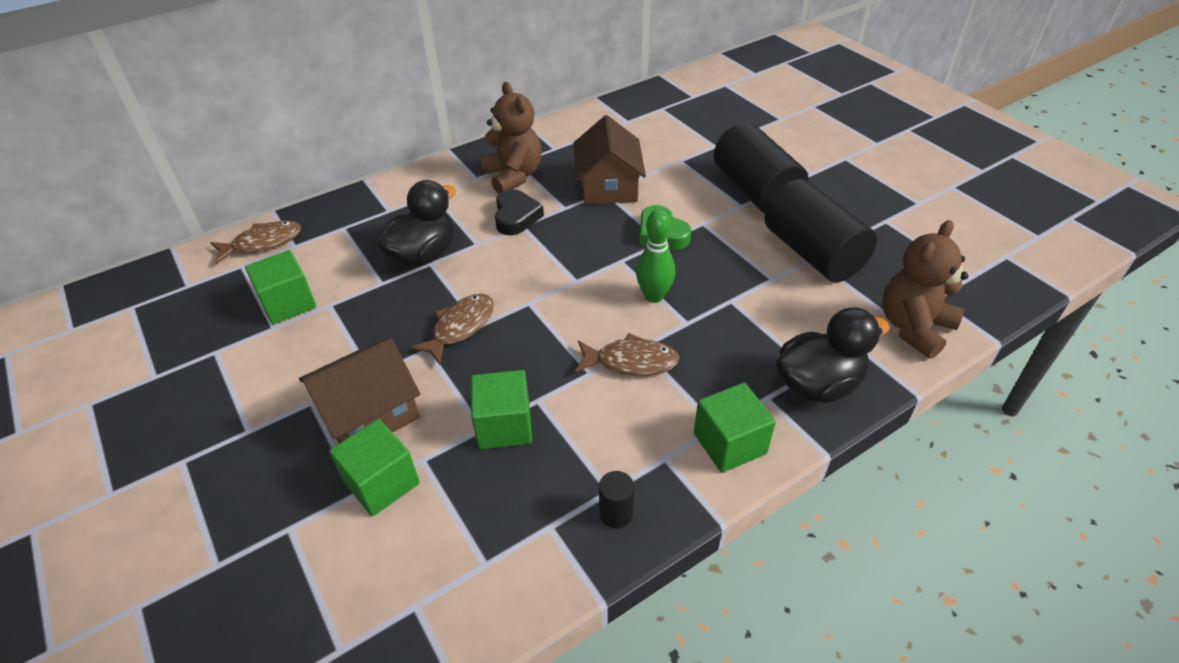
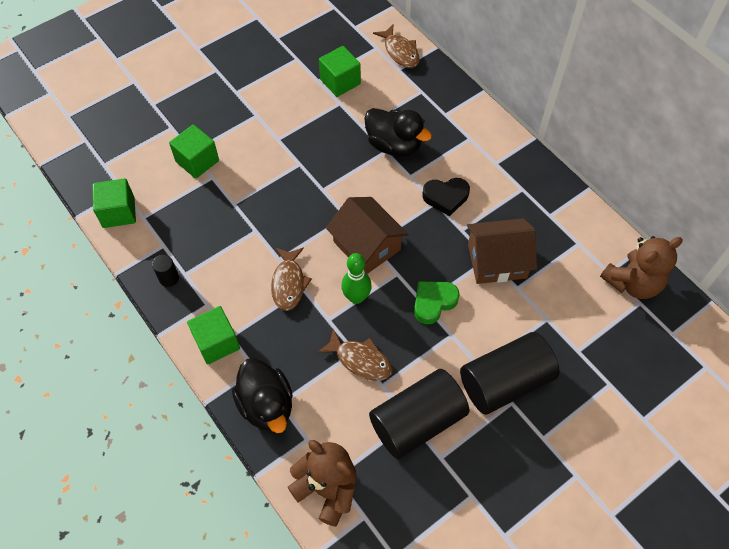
camera: 85 degrees right, 15 degrees up
(369, 413) = (247, 145): brown house -> brown house (366, 245)
(460, 327) = (320, 179): brown fish -> brown fish (360, 360)
(504, 425) = (235, 215): green cube -> green cube (118, 212)
(513, 176) = (502, 189): brown teddy bear -> brown teddy bear (632, 283)

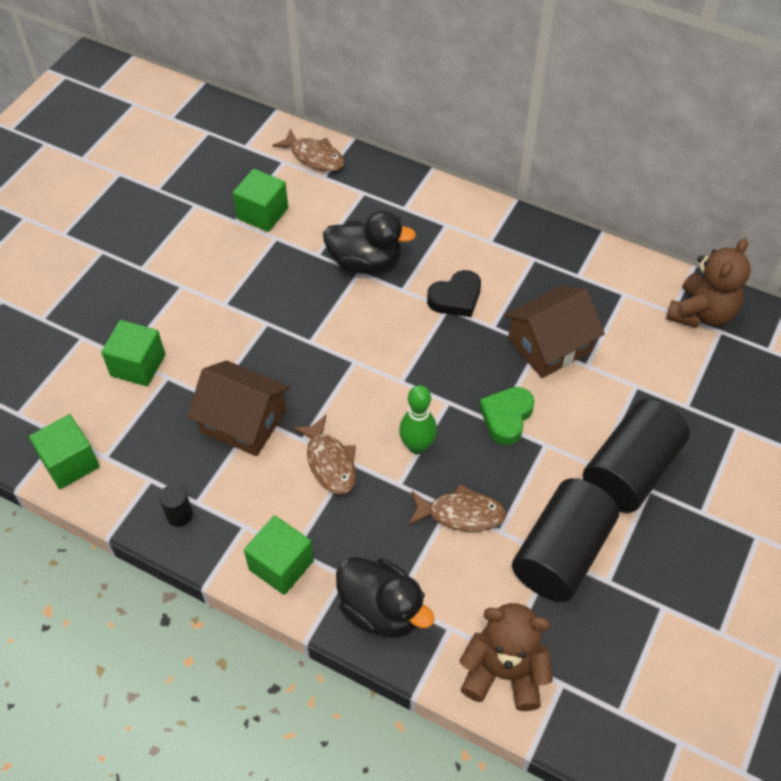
camera: 25 degrees left, 5 degrees down
(366, 245) = (396, 384): brown house -> brown house (243, 421)

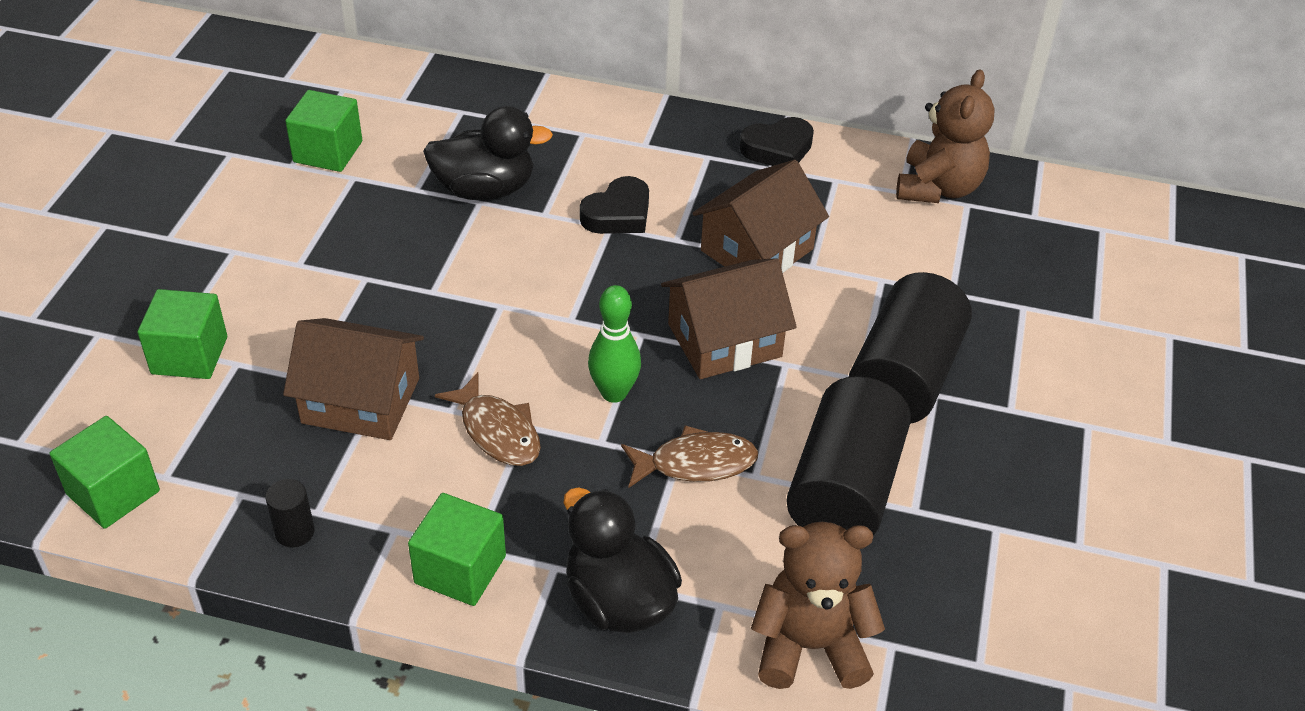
camera: 15 degrees left, 10 degrees down
(314, 157) = (384, 79): brown fish -> none
(381, 610) = (618, 601): black duck -> black duck turned 150 degrees counterclockwise
(506, 417) = (724, 340): green heart -> brown house
(587, 260) = (777, 149): none -> black heart

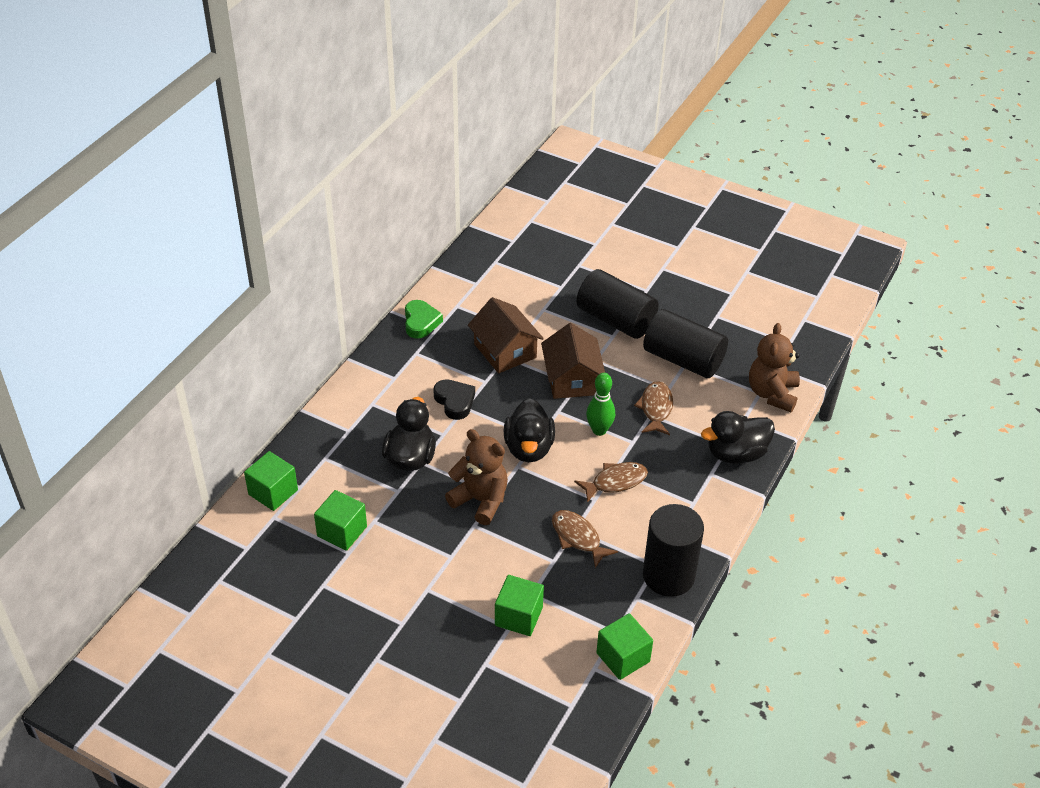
camera: 75 degrees left, 0 degrees up
(294, 532) = (668, 576): black cylinder -> black cylinder, size x2.43
(360, 400) = (578, 538): brown house -> brown fish
(460, 569) = (706, 510): green cube -> green cube (273, 492)
(544, 312) = (529, 448): none -> black duck
(777, 149) = (421, 322): black heart -> green heart
(938, 188) = (478, 269): brown teddy bear -> brown teddy bear (480, 500)

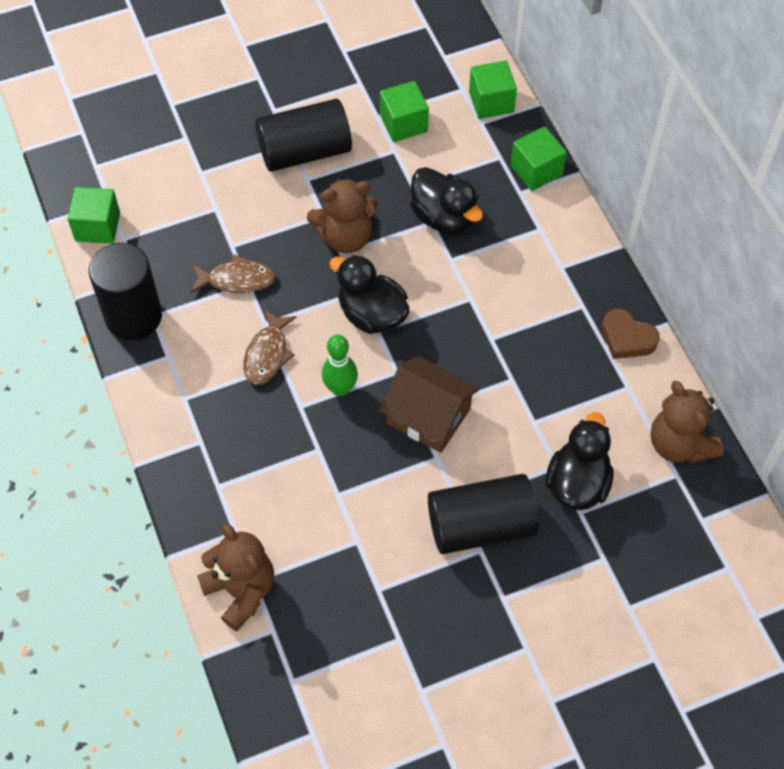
camera: 130 degrees right, 15 degrees up
(421, 322) = (627, 338): green heart -> brown heart
(455, 401) = (485, 295): black heart -> none
(473, 269) = (679, 444): none -> brown teddy bear
(505, 351) = (521, 385): brown house -> none
(518, 616) = (204, 185): green cube -> green cube (536, 170)
(655, 408) = (322, 460): brown fish -> none
(683, 359) = (365, 544): black cylinder -> black cylinder (305, 152)
(736, 454) = (202, 484): black duck -> black duck (577, 483)

